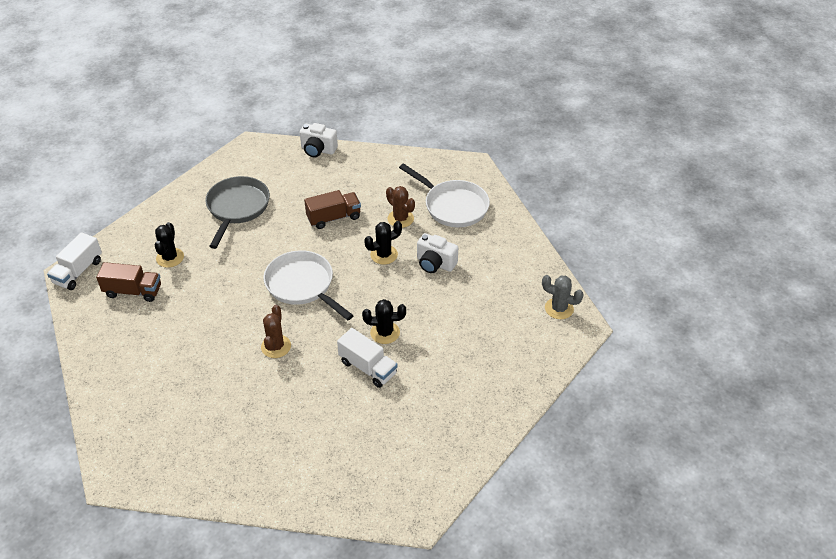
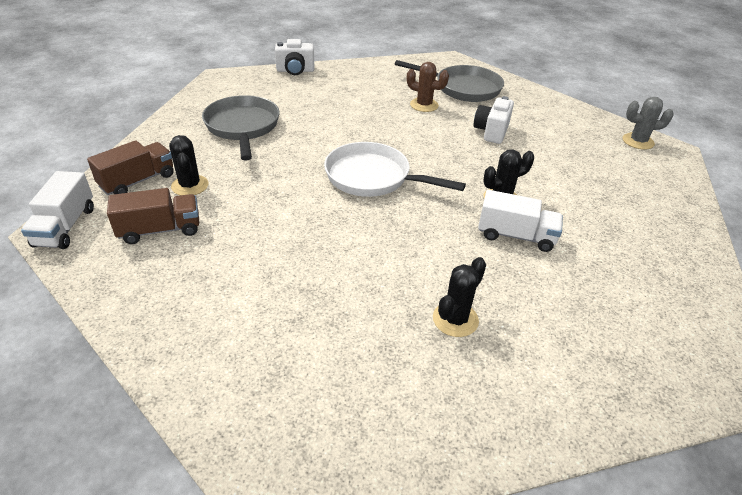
camera: 25 degrees left, 5 degrees down
(276, 346) = (392, 242): brown cactus -> none
(334, 218) = (356, 116): brown truck -> brown truck (138, 181)
(384, 255) = (435, 135): black cactus -> black cactus (455, 319)
(435, 264) = (491, 132): white camera -> white camera turned 105 degrees clockwise
(453, 206) = (463, 88): white pan -> grey pan

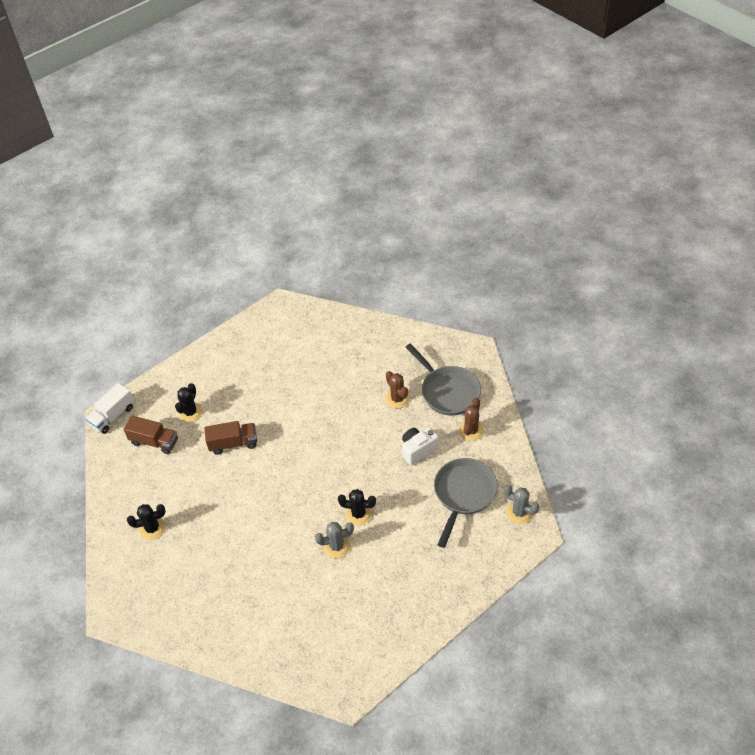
camera: 40 degrees right, 10 degrees up
(138, 181) = (166, 395): brown truck -> brown truck (233, 443)
(243, 127) = (256, 369): grey pan -> grey pan (463, 494)
(295, 71) = (338, 316): white camera -> none
(373, 177) = (297, 456): white pan -> none
(455, 319) = (249, 580): black cactus -> black cactus (152, 528)
(516, 236) = (336, 546): white truck -> grey cactus
(518, 105) = (471, 430): none -> brown cactus

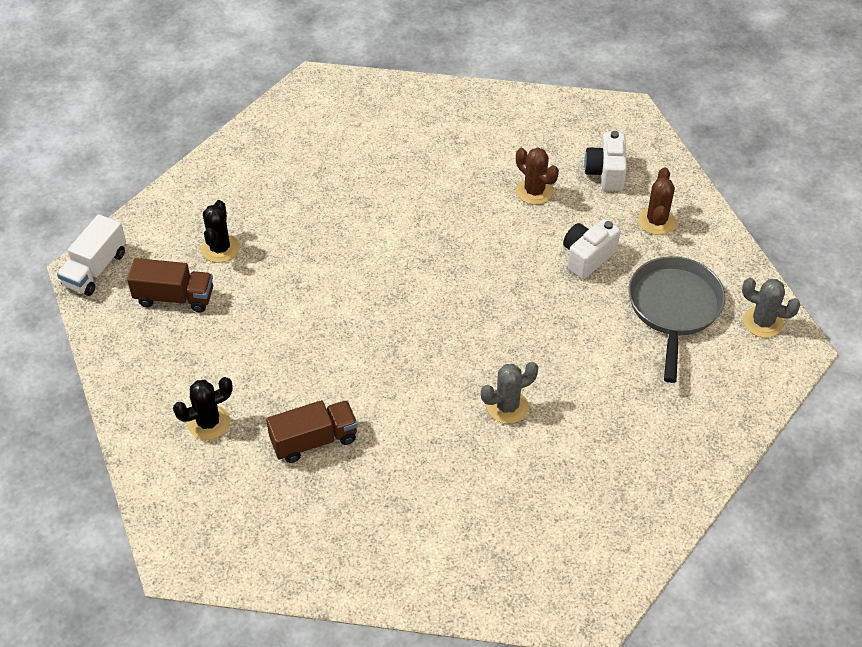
camera: 15 degrees left, 0 degrees up
(233, 443) = (302, 284): brown truck -> brown truck (314, 440)
(358, 514) = (526, 357): black cactus -> none
(448, 391) = (606, 173): grey pan -> white camera

